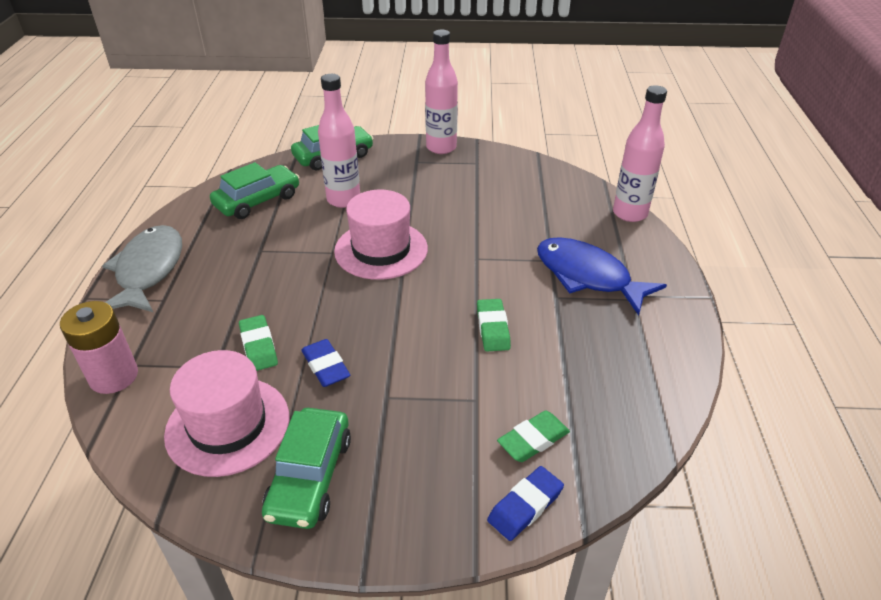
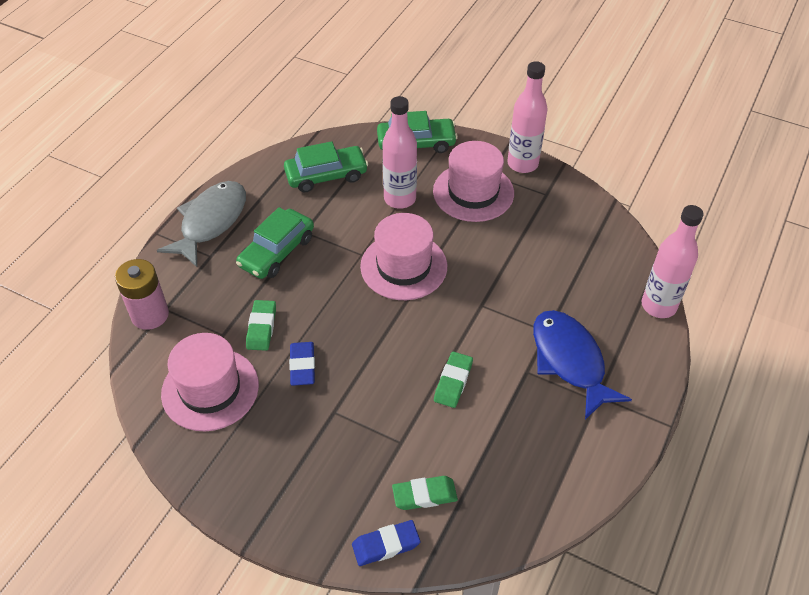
camera: 25 degrees right, 10 degrees up
(310, 476) = (247, 455): green car -> green car (277, 251)
(410, 178) = (473, 192): none -> pink hat

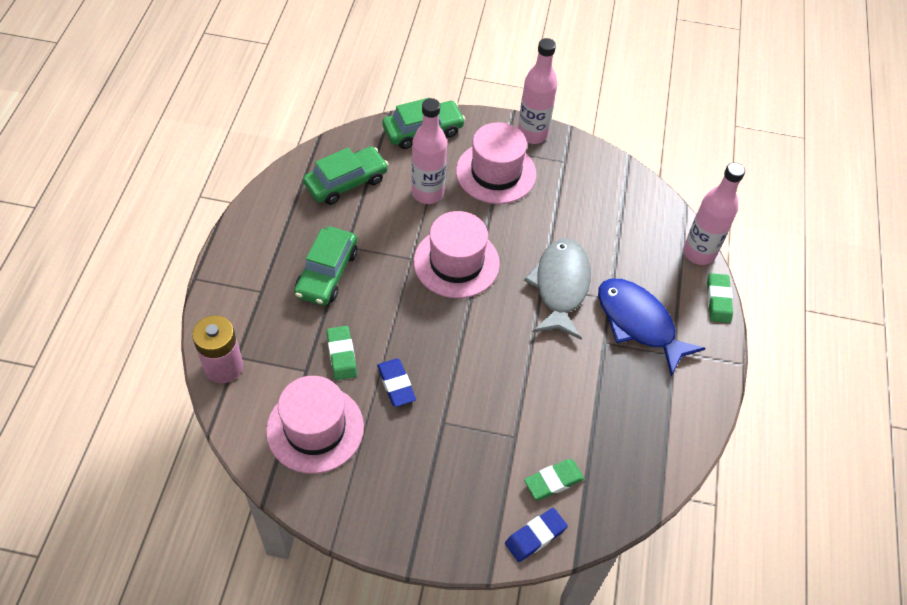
camera: 20 degrees left, 5 degrees up
(211, 222) = (247, 255): grey fish -> grey fish (560, 286)
(453, 382) = (542, 367): green eraser -> green eraser (718, 300)

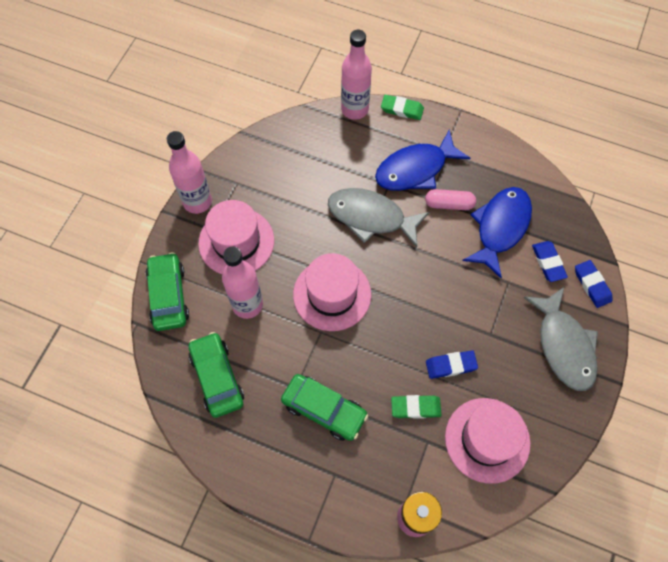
camera: 75 degrees left, 10 degrees up
(444, 505) = (564, 346): none -> grey fish
(553, 481) = (548, 262): green eraser -> blue eraser
(587, 422) = (500, 227): none -> blue fish
(602, 363) = (449, 204): none -> pink capsule

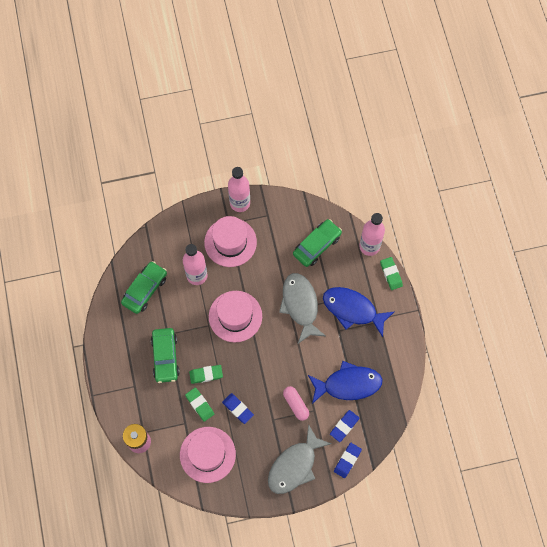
camera: 55 degrees right, 5 degrees up
(169, 296) = (173, 231): green car -> green car (317, 245)
(381, 375) = (206, 374): none -> green eraser
(449, 204) = (342, 344): pink capsule -> pink capsule (295, 404)

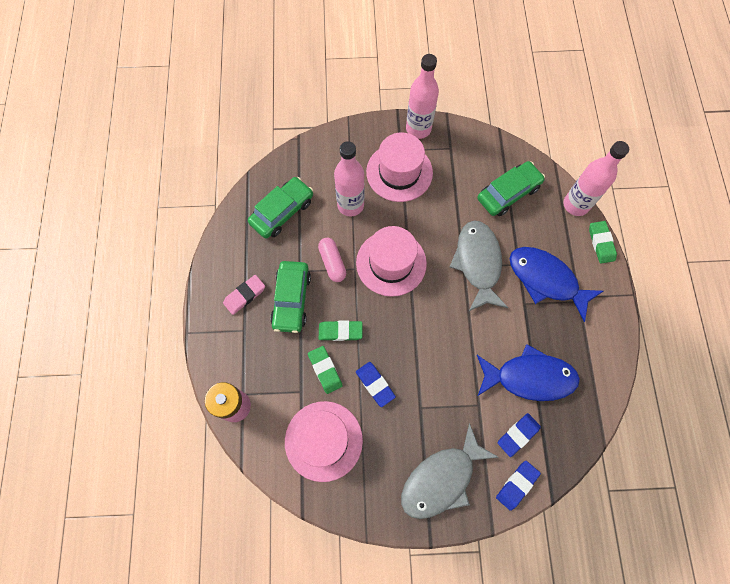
camera: 10 degrees right, 0 degrees up
(129, 360) = (244, 295): none -> pink eraser
(295, 404) = (454, 392): pink capsule -> pink capsule (332, 263)

